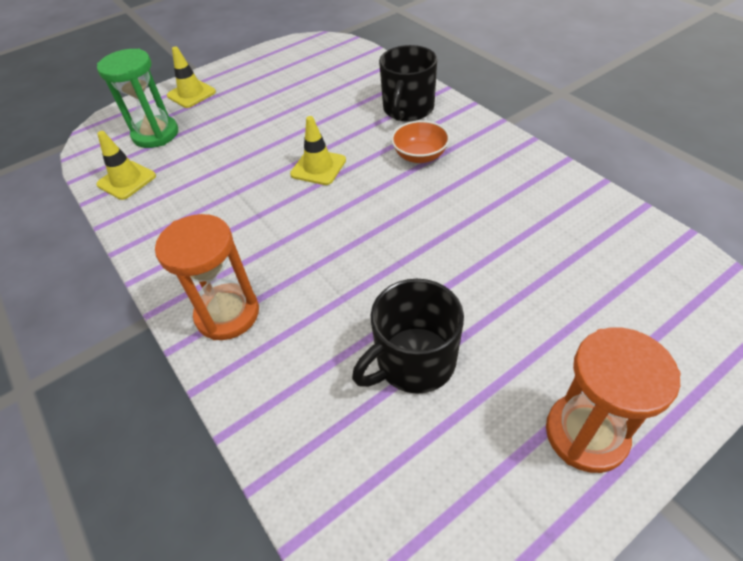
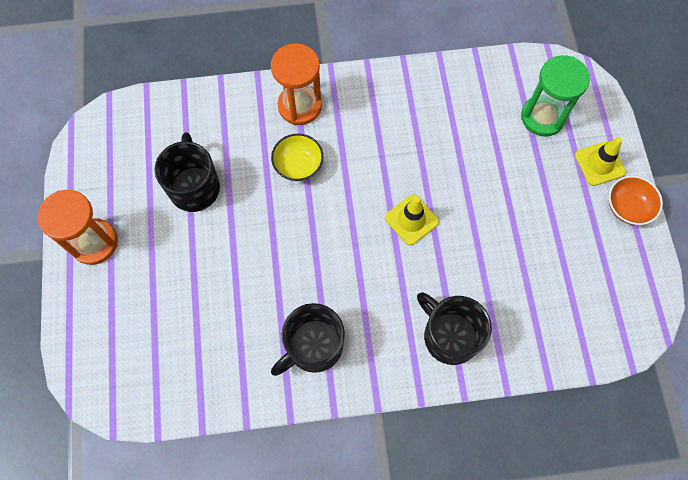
camera: 115 degrees right, 20 degrees up
(126, 180) = (485, 82): yellow traffic cone -> none
(313, 274) = (298, 165): none -> yellow bowl
(420, 156) = (374, 304): orange bowl -> orange bowl (627, 207)
(495, 173) = (313, 346): none -> black mug

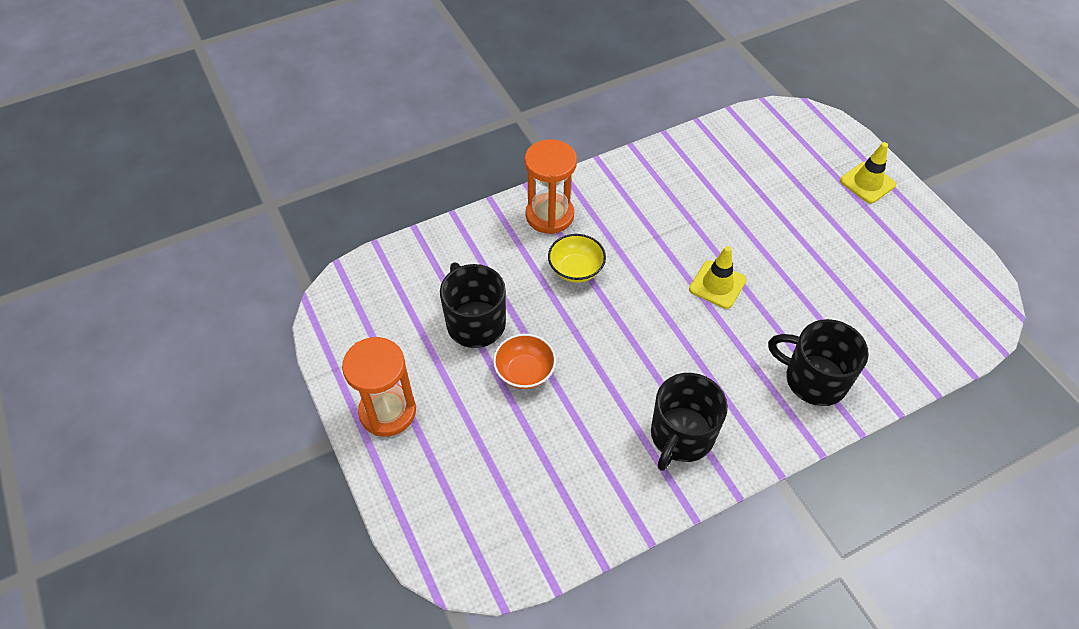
camera: 20 degrees left, 15 degrees down
(542, 117) = (792, 159): green hourglass -> none
(627, 207) = (914, 212): orange bowl -> orange bowl (524, 372)

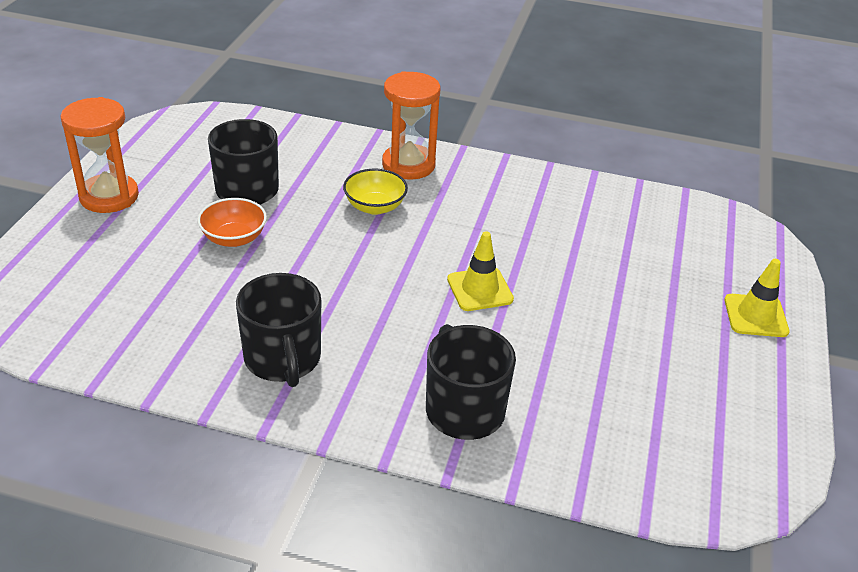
camera: 40 degrees right, 15 degrees down
(681, 436) = (283, 359): black mug -> black mug turned 90 degrees counterclockwise

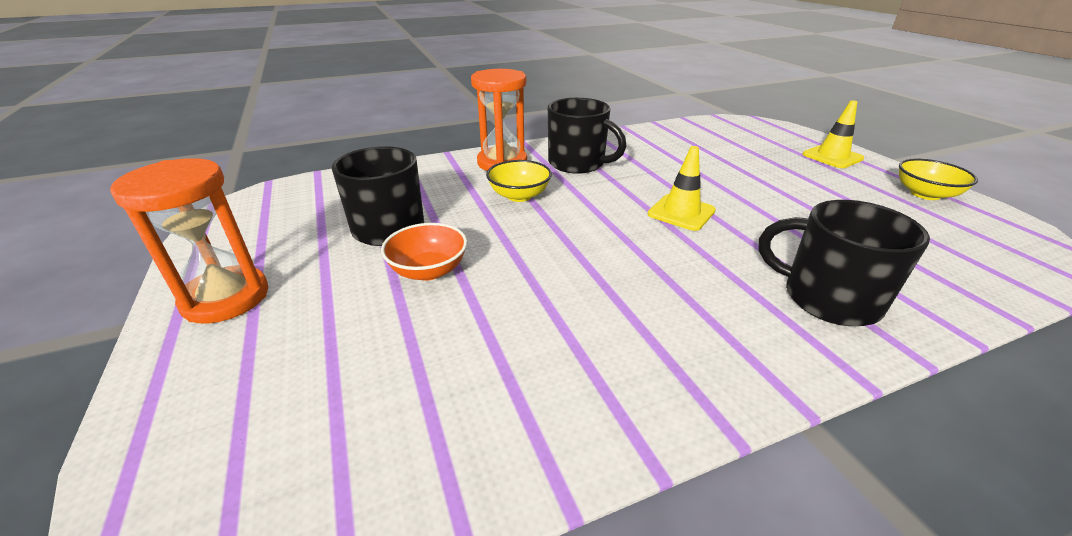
camera: 35 degrees left, 5 degrees down
(283, 359) = (636, 350): black mug -> black mug (578, 163)
(760, 400) = (925, 194): none -> yellow bowl

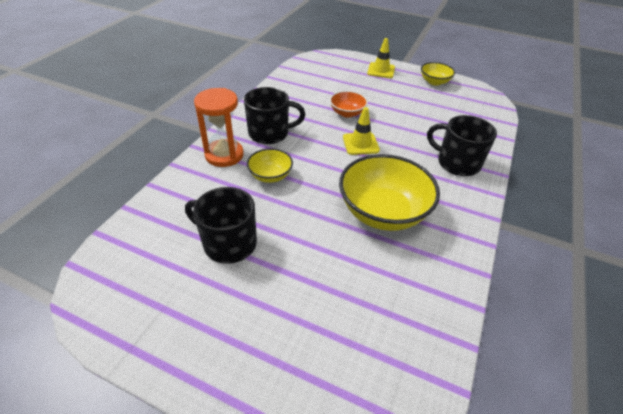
camera: 45 degrees left, 10 degrees up
(226, 298) = (210, 352): orange hourglass -> none
(428, 270) = (295, 254): orange bowl -> orange bowl (347, 113)
(601, 291) = (383, 212): none -> yellow bowl
(828, 298) = (457, 163): black mug -> black mug turned 45 degrees clockwise

